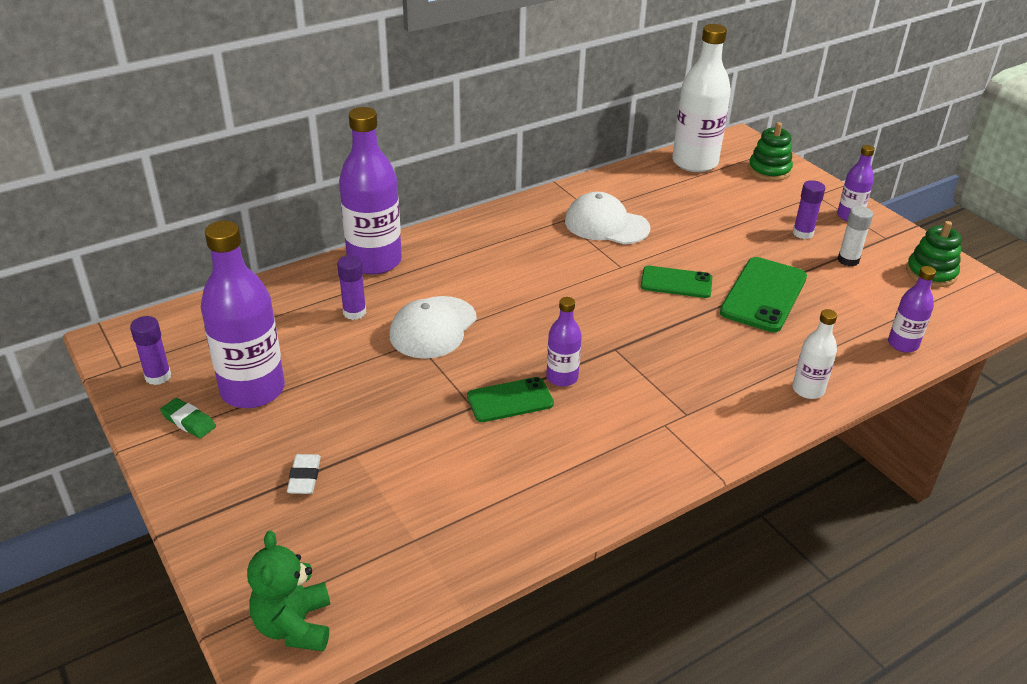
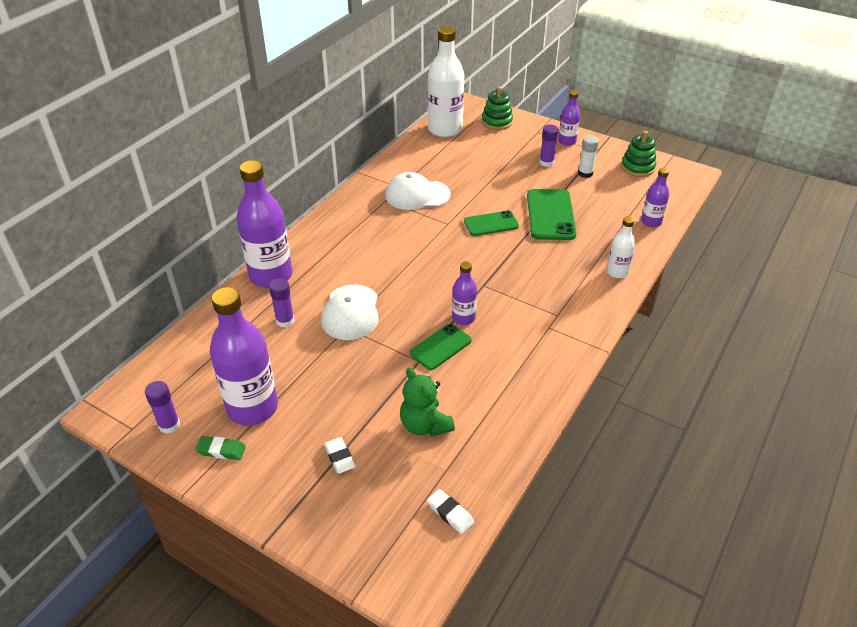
camera: 25 degrees left, 5 degrees up
(294, 625) = (410, 563): green teddy bear -> green teddy bear (425, 425)
(382, 591) = (450, 513): none -> white eraser

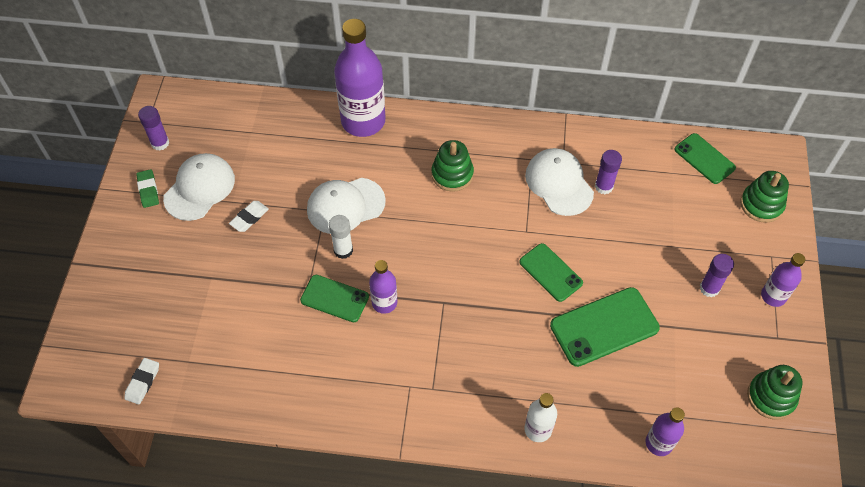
camera: 65 degrees right, 15 degrees up
(252, 408) = (199, 188): purple bottle -> white cap
(285, 321) = (310, 161): purple glue stick -> purple glue stick (603, 186)
(339, 457) = (171, 275): white eraser -> white eraser (249, 218)
(367, 243) = (452, 174): none -> green stacking toy
(425, 425) = (231, 324): green teddy bear -> none
(445, 129) = (704, 159): white bottle -> green phone
(585, 173) = (714, 339): white glue stick -> white glue stick (343, 250)

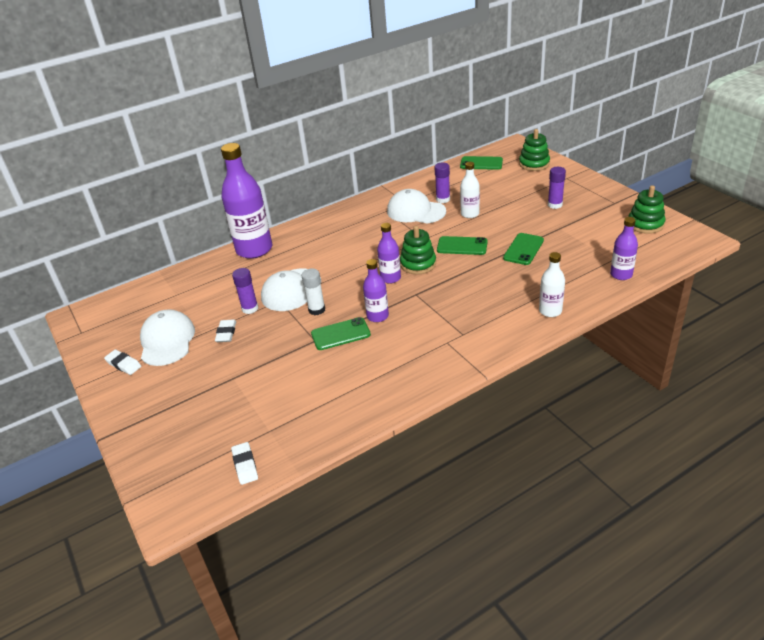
camera: 35 degrees left, 20 degrees down
(148, 190) = (123, 364): green eraser -> white eraser
(160, 143) = (105, 337): purple glue stick -> purple glue stick (250, 308)
(452, 174) = (345, 241): green stacking toy -> green stacking toy (418, 264)
(604, 327) = (523, 249): green phone -> green phone, size x0.64
(607, 231) = (470, 214): none -> white bottle
(773, 296) = (589, 190): purple bottle -> purple bottle (390, 278)

